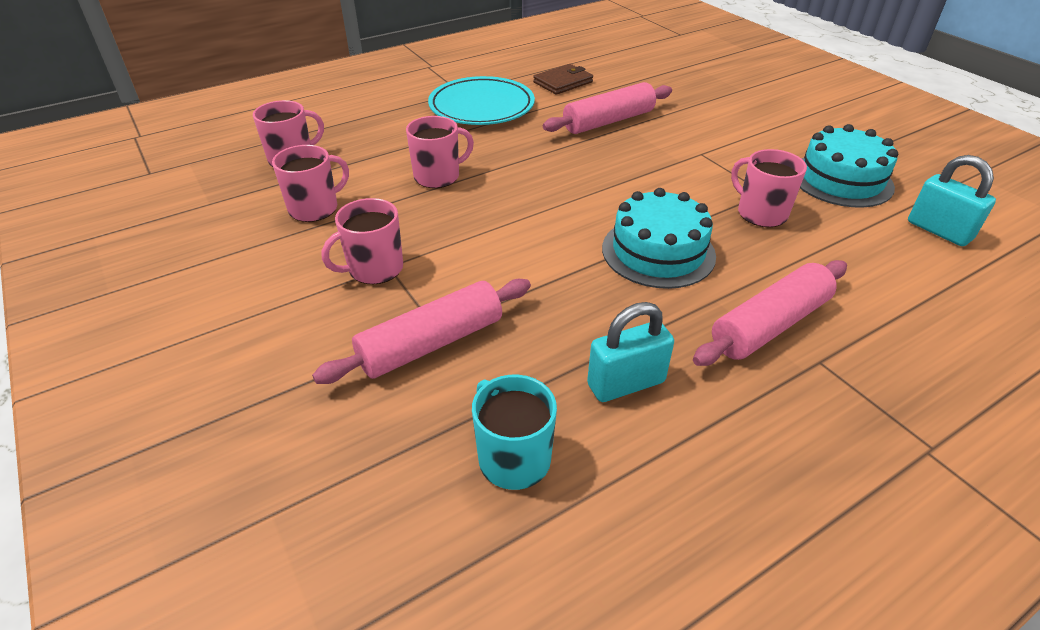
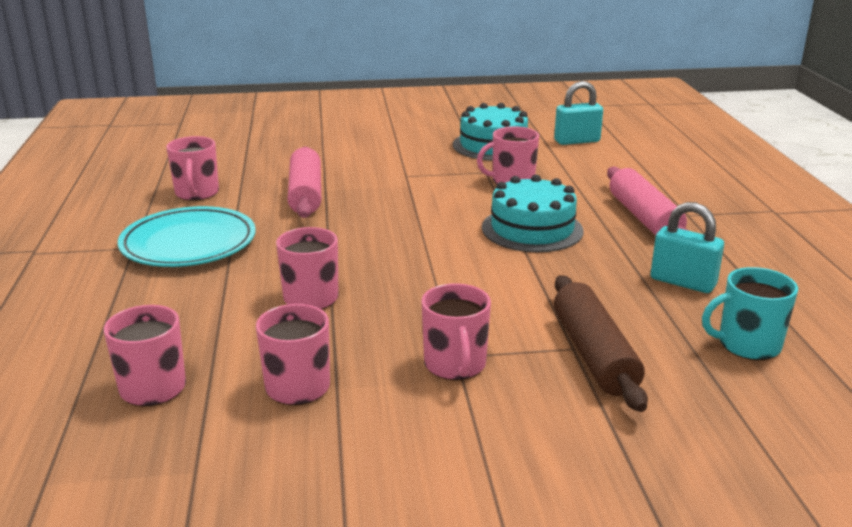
camera: 65 degrees left, 15 degrees down
(431, 343) = (594, 354): pink rolling pin -> brown rolling pin
(563, 82) = (197, 193): brown wallet -> pink mug
(626, 383) = (683, 282): turquoise padlock -> turquoise padlock turned 60 degrees counterclockwise

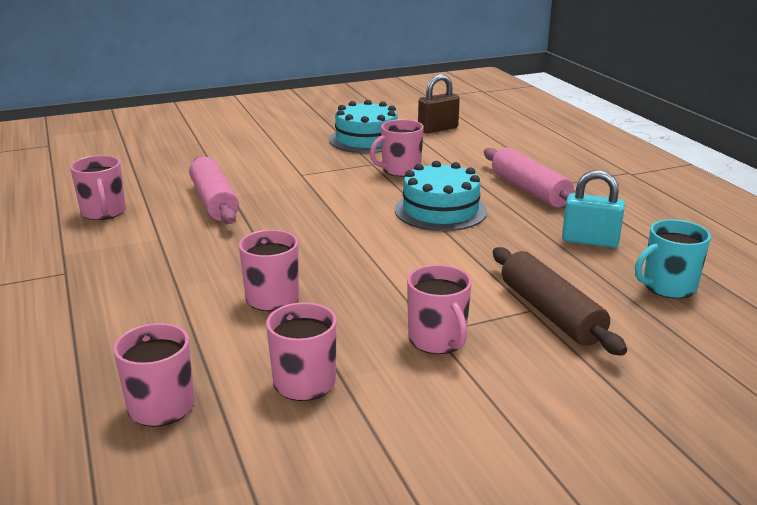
camera: 15 degrees left, 0 degrees up
(189, 243) = (122, 262): turquoise plate -> none
(577, 141) = (438, 129): turquoise padlock -> brown padlock

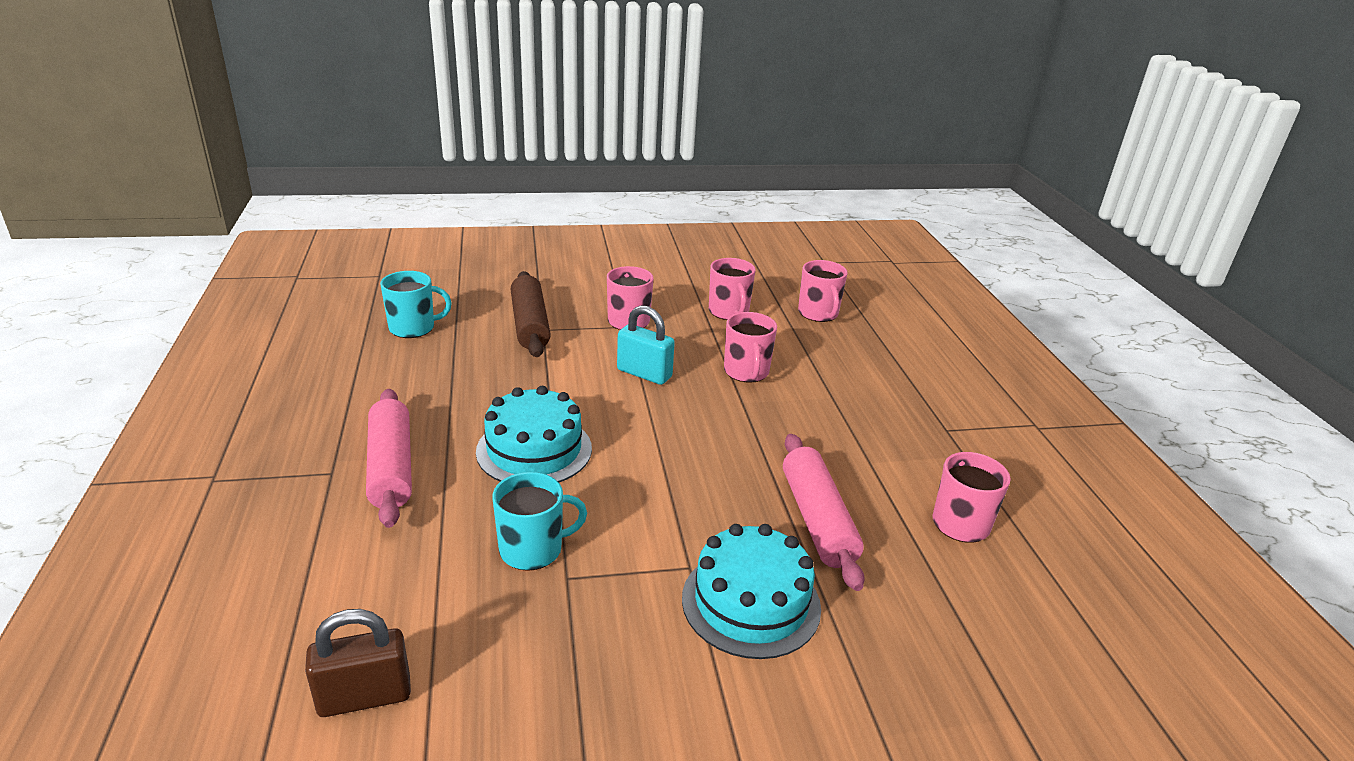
camera: 170 degrees left, 5 degrees up
(366, 139) = (537, 675): turquoise cake -> turquoise cake (751, 602)
(400, 170) = (532, 549): pink mug -> turquoise mug
(590, 241) = (417, 380): turquoise padlock -> turquoise padlock (644, 373)

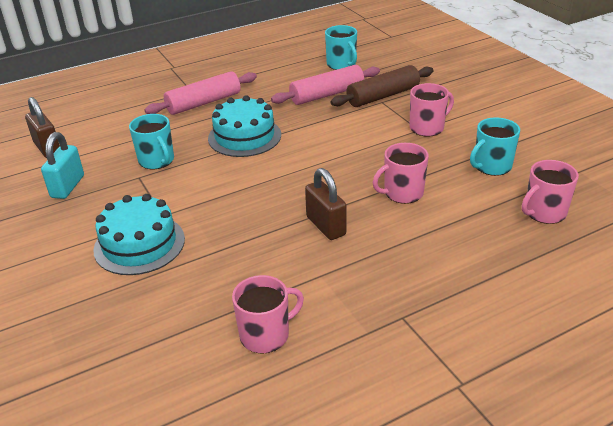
camera: 75 degrees right, 5 degrees up
(644, 373) = (360, 151): turquoise padlock -> turquoise padlock (67, 186)
(729, 312) = (491, 166): pink mug -> turquoise mug
(782, 435) = (326, 226): none -> brown padlock
(817, 520) = (232, 259): pink rolling pin -> pink rolling pin (327, 94)

